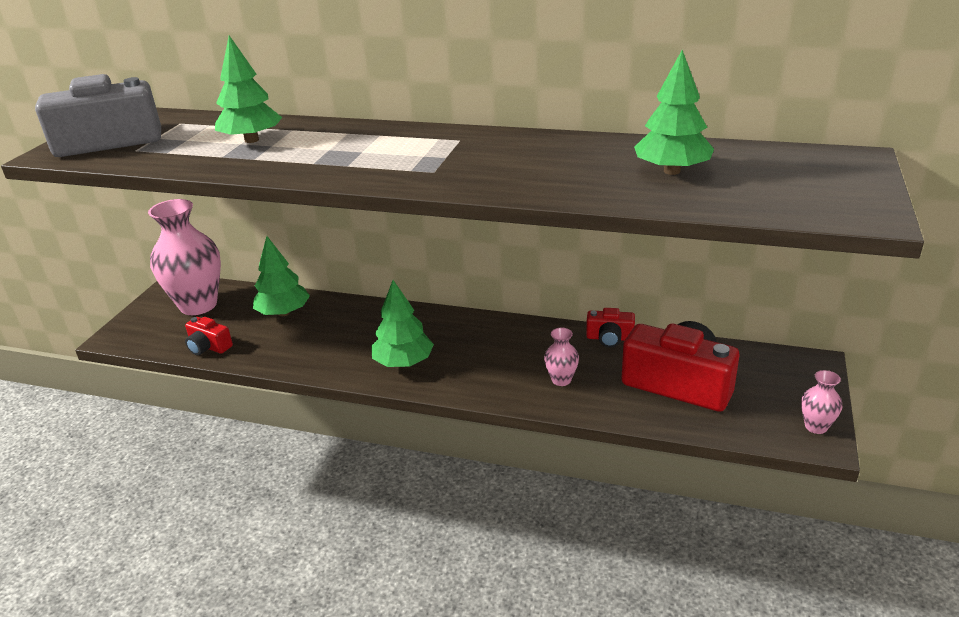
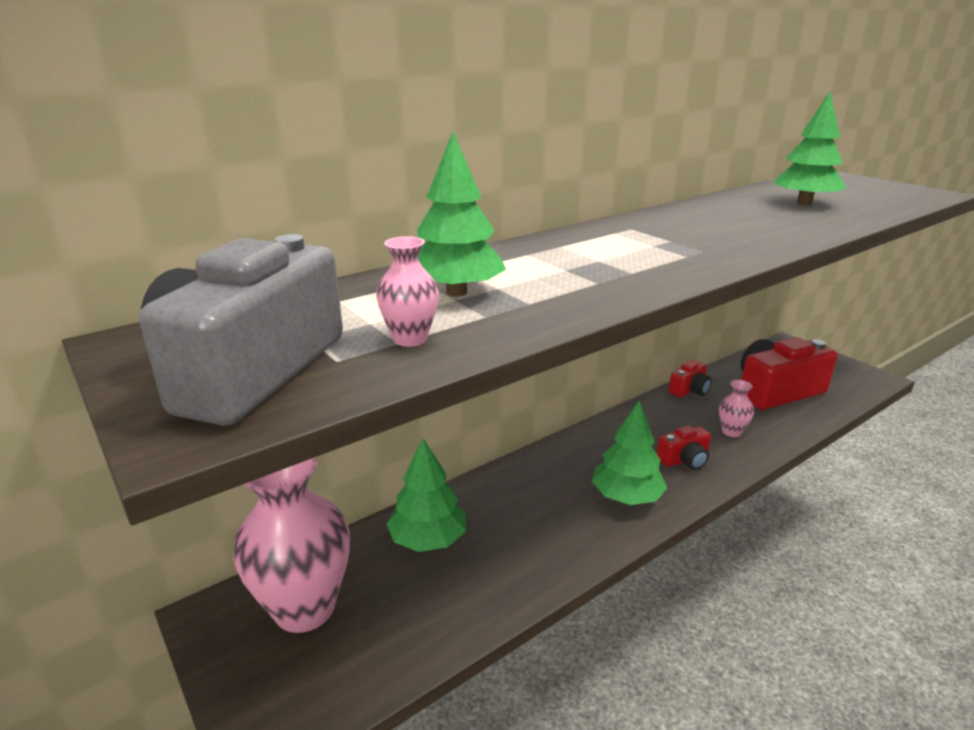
camera: 55 degrees left, 5 degrees down
(208, 347) = (428, 634): red camera -> red camera (684, 459)
(816, 427) = (861, 373): pink vase -> pink vase (410, 339)

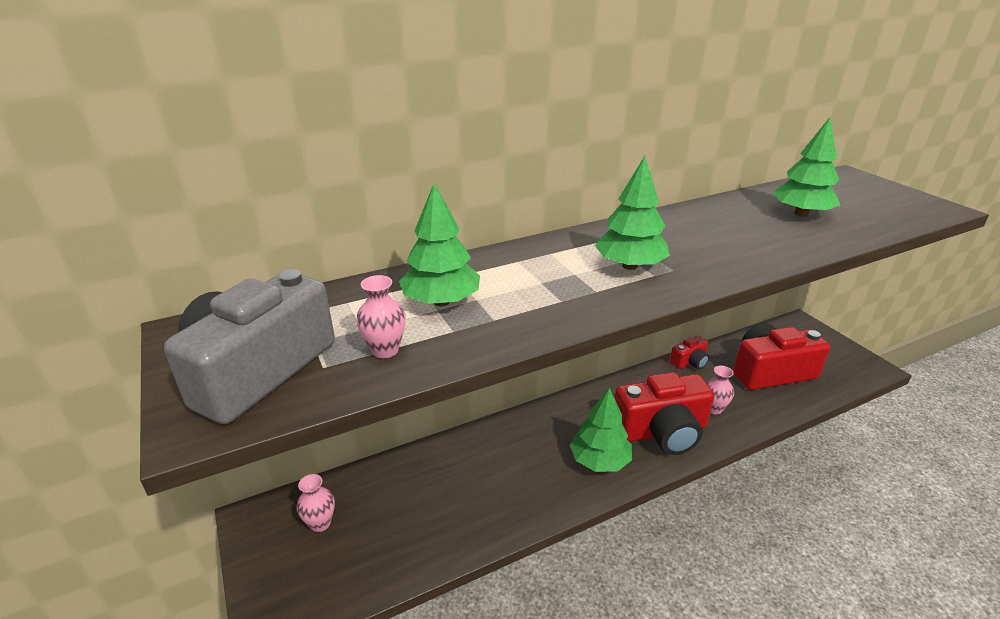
camera: 10 degrees right, 5 degrees up
(304, 608) = (320, 523): pink vase -> pink vase, size x0.44
(428, 540) = (427, 478): green tree -> green tree (629, 266)
(684, 459) = (661, 431): red camera -> red camera, size x2.06

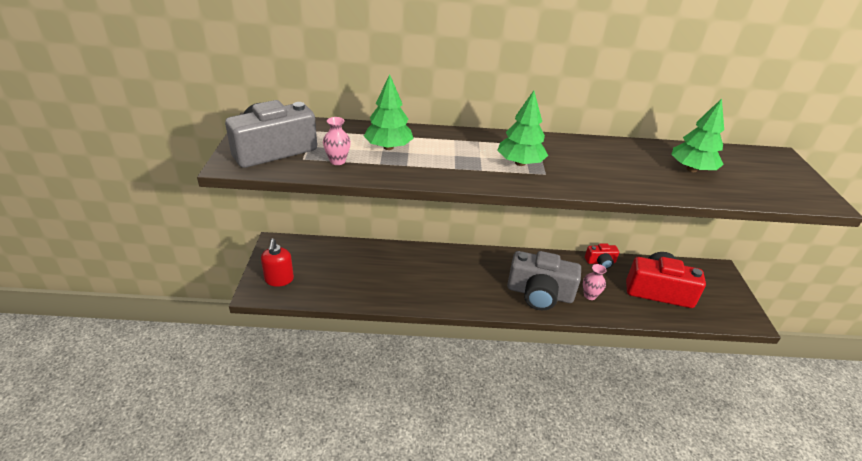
camera: 25 degrees right, 5 degrees up
(298, 580) = (279, 279): none -> red soap dispenser
(320, 523) = (306, 259): pink vase -> none
(599, 461) = (483, 293): green tree -> none
(661, 431) = (539, 293): red camera -> grey camera

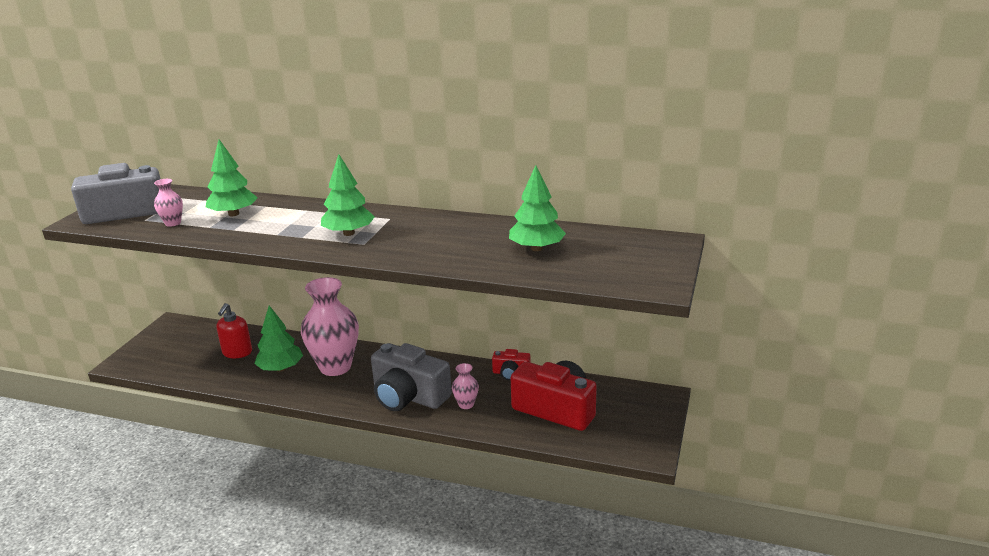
camera: 20 degrees right, 10 degrees down
(279, 279) = (149, 355): red soap dispenser -> red soap dispenser (237, 353)
(412, 279) = (280, 368): none -> green tree
(458, 272) = (335, 367): none -> pink vase

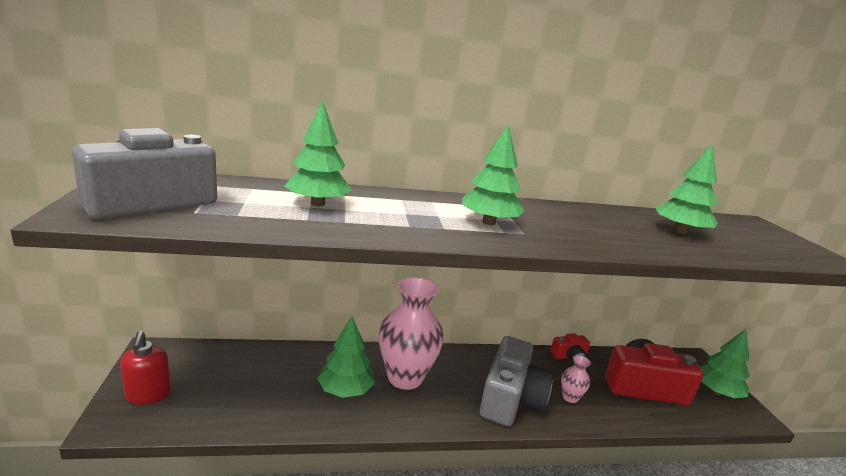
camera: 30 degrees left, 5 degrees down
(173, 223) = (246, 215): pink vase -> none
(237, 353) = (274, 378): red soap dispenser -> red soap dispenser (148, 395)
(408, 396) = (510, 399): grey camera -> grey camera turned 75 degrees counterclockwise
(637, 427) = (716, 392): none -> green tree

